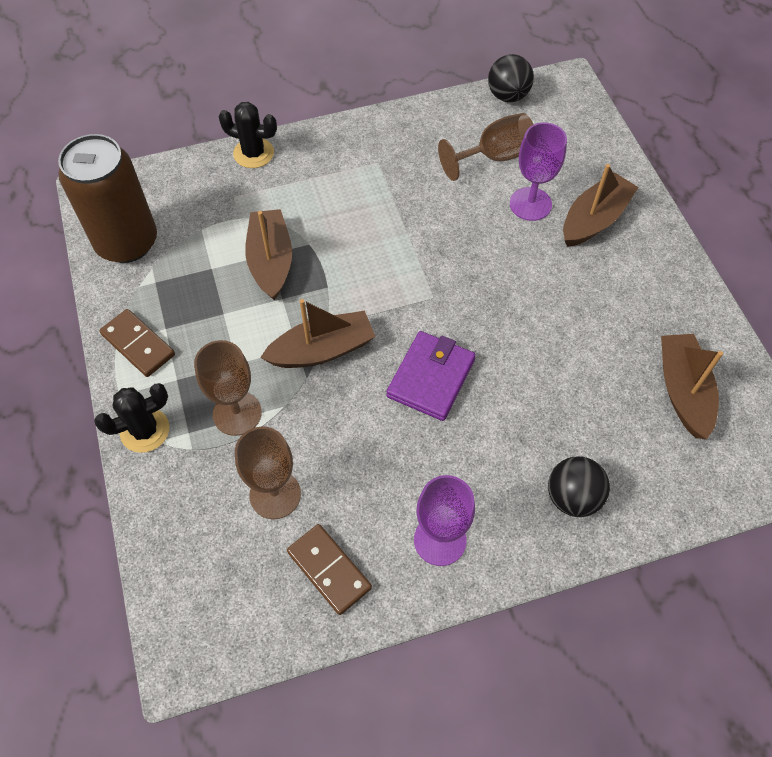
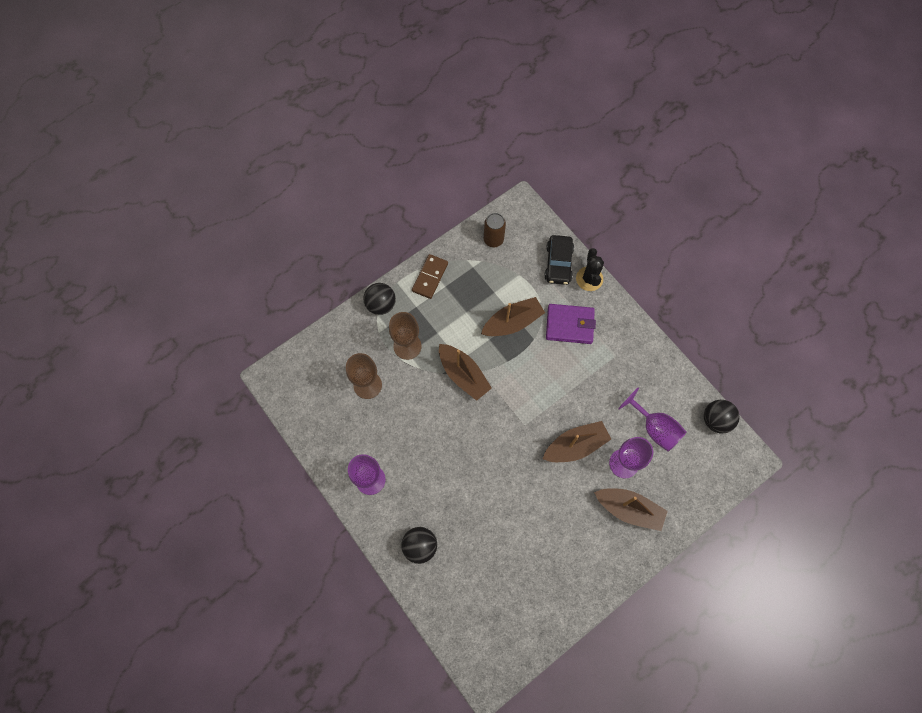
camera: 70 degrees right, 10 degrees up
(127, 242) = (493, 239): brown can -> brown can, size x0.52
(145, 430) = (381, 305): black cactus -> black ball
(211, 179) = (558, 263): none -> black car
(329, 570) = (336, 428): brown domino -> none
(431, 378) = (468, 442): purple wallet -> purple wallet (569, 325)
(494, 157) = (654, 428): brown goblet -> purple goblet
(683, 391) = (515, 598): brown boat -> brown boat (575, 446)

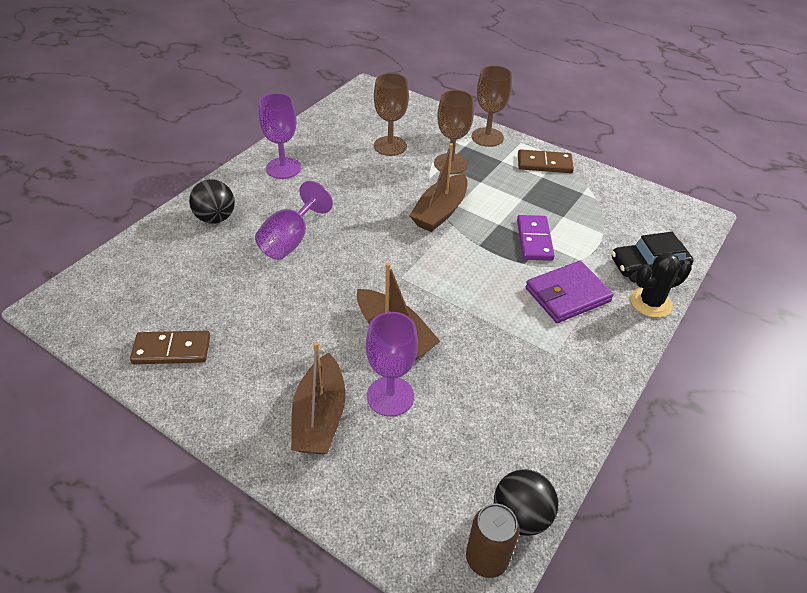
camera: 70 degrees right, 25 degrees down
(381, 305) = (487, 137): black ball -> brown goblet
(493, 239) = (632, 203): brown can -> brown can (487, 558)
(512, 322) = (534, 240): brown boat -> purple domino
(552, 595) = (172, 350): none -> brown domino
(569, 325) = (567, 295): purple wallet -> purple wallet turned 75 degrees clockwise
(654, 428) = (464, 426): purple goblet -> purple goblet (290, 240)

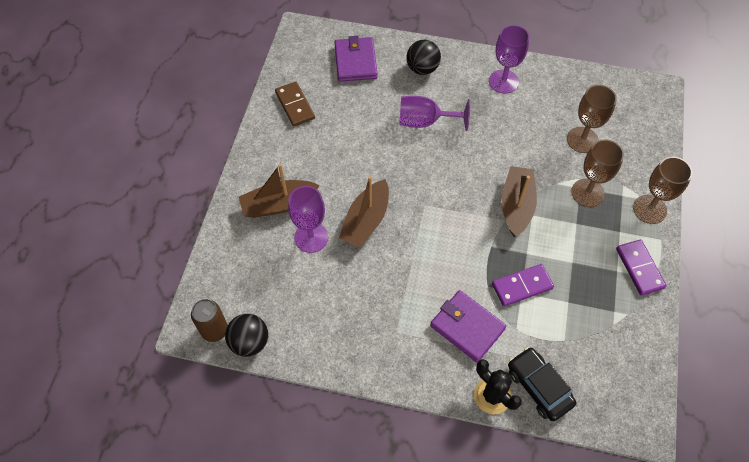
camera: 70 degrees right, 15 degrees up
(154, 269) = (355, 62): none -> purple wallet
(440, 212) = (516, 206): brown boat -> brown boat turned 90 degrees clockwise
(544, 164) = (639, 268): brown domino -> purple domino

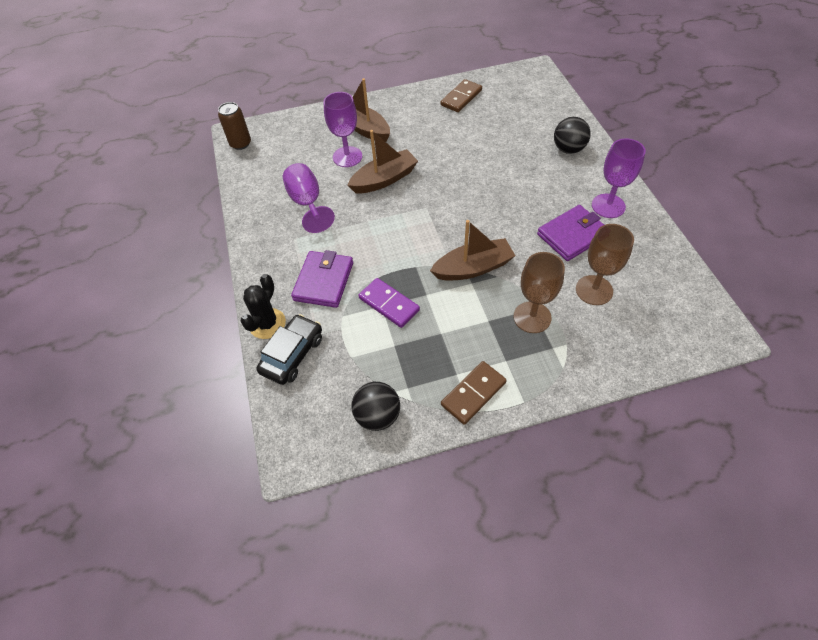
camera: 65 degrees right, 5 degrees down
(250, 342) = (240, 164): black ball -> black ball (378, 416)
(355, 62) = (535, 110): purple wallet -> purple wallet (572, 235)
(366, 221) = (384, 179): brown boat -> brown boat turned 150 degrees clockwise
(425, 122) = (512, 173): purple goblet -> purple goblet (307, 203)
(639, 268) = (473, 393): purple domino -> brown domino
(649, 209) = (555, 378): brown goblet -> none

